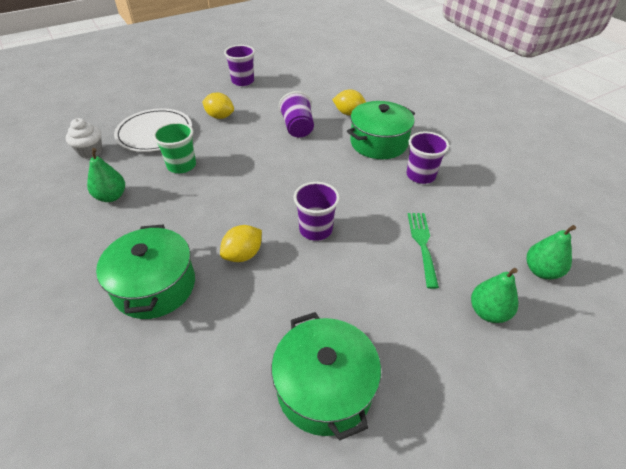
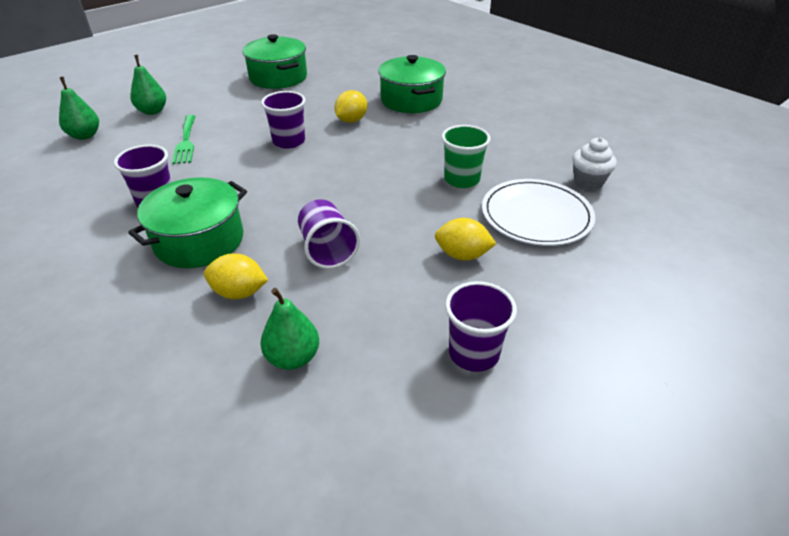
camera: 170 degrees right, 5 degrees down
(111, 196) = (508, 144): green pear -> green pear (293, 357)

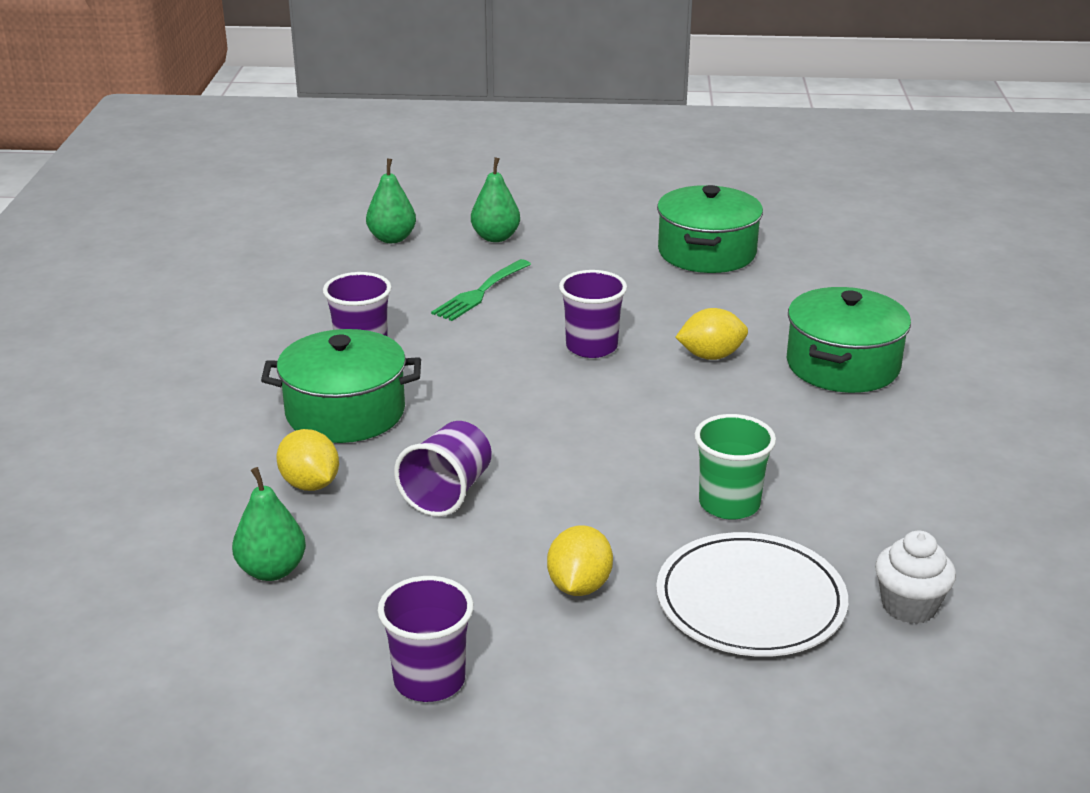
camera: 45 degrees right, 10 degrees down
(462, 255) = (579, 586): yellow lemon -> yellow lemon turned 45 degrees clockwise

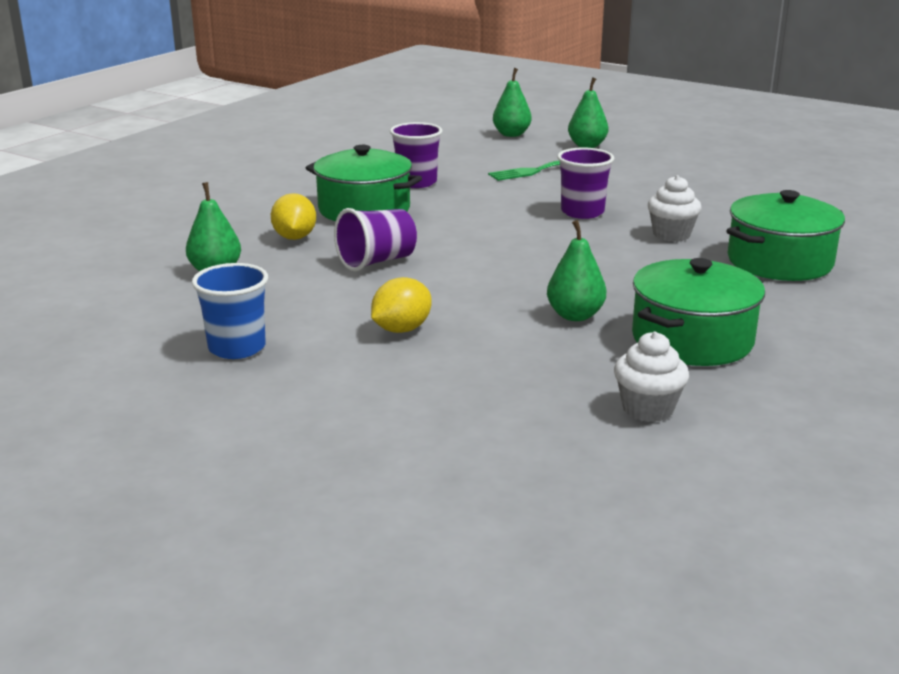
camera: 30 degrees right, 5 degrees down
(429, 680) = (237, 348): purple cup -> blue cup
(706, 252) = (745, 180): green pot -> green pot (692, 340)
(711, 356) = (671, 235): yellow lemon -> white cupcake
(729, 504) = (575, 315): green cup -> green pear
(750, 600) = (519, 370): white plate -> none

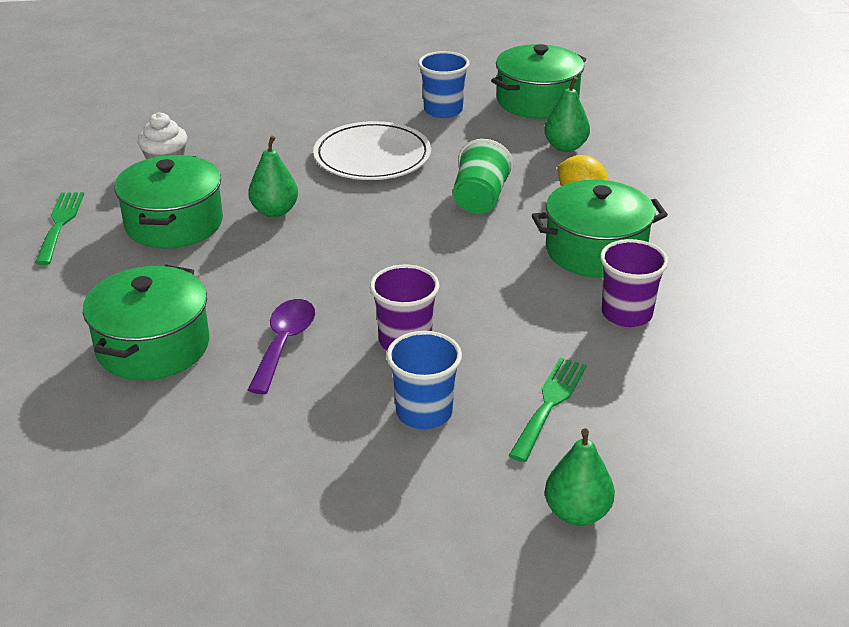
camera: 140 degrees right, 10 degrees up
(128, 318) = (537, 101): none -> green pot
(377, 262) = (480, 199): purple cup -> green cup
(401, 329) = (372, 156): yellow lemon -> white plate
(511, 134) = (711, 492): green pear -> none
(616, 187) = (424, 413): none -> blue cup
(671, 235) = (284, 343): white cupcake -> purple spoon
(828, 383) = (60, 224): none -> green fork

